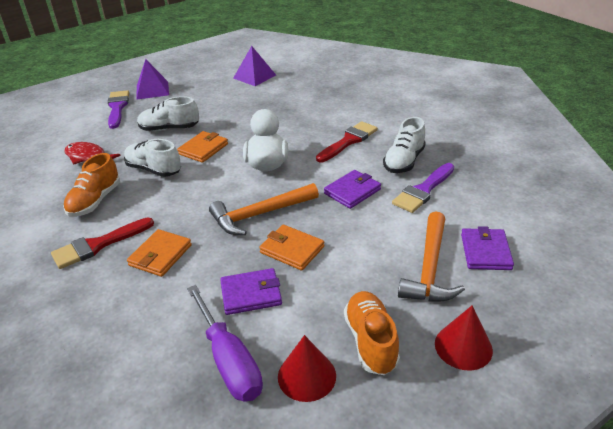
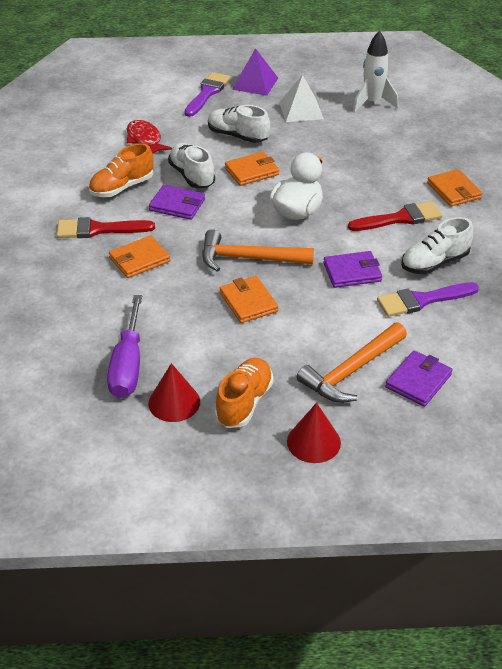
camera: 30 degrees right, 5 degrees up
(205, 96) = (301, 110): none -> white pyramid
(251, 294) = (184, 323): purple wallet -> purple wallet (177, 205)
(254, 76) = (372, 103): purple pyramid -> white rocket
(366, 110) = (453, 191): none -> orange wallet

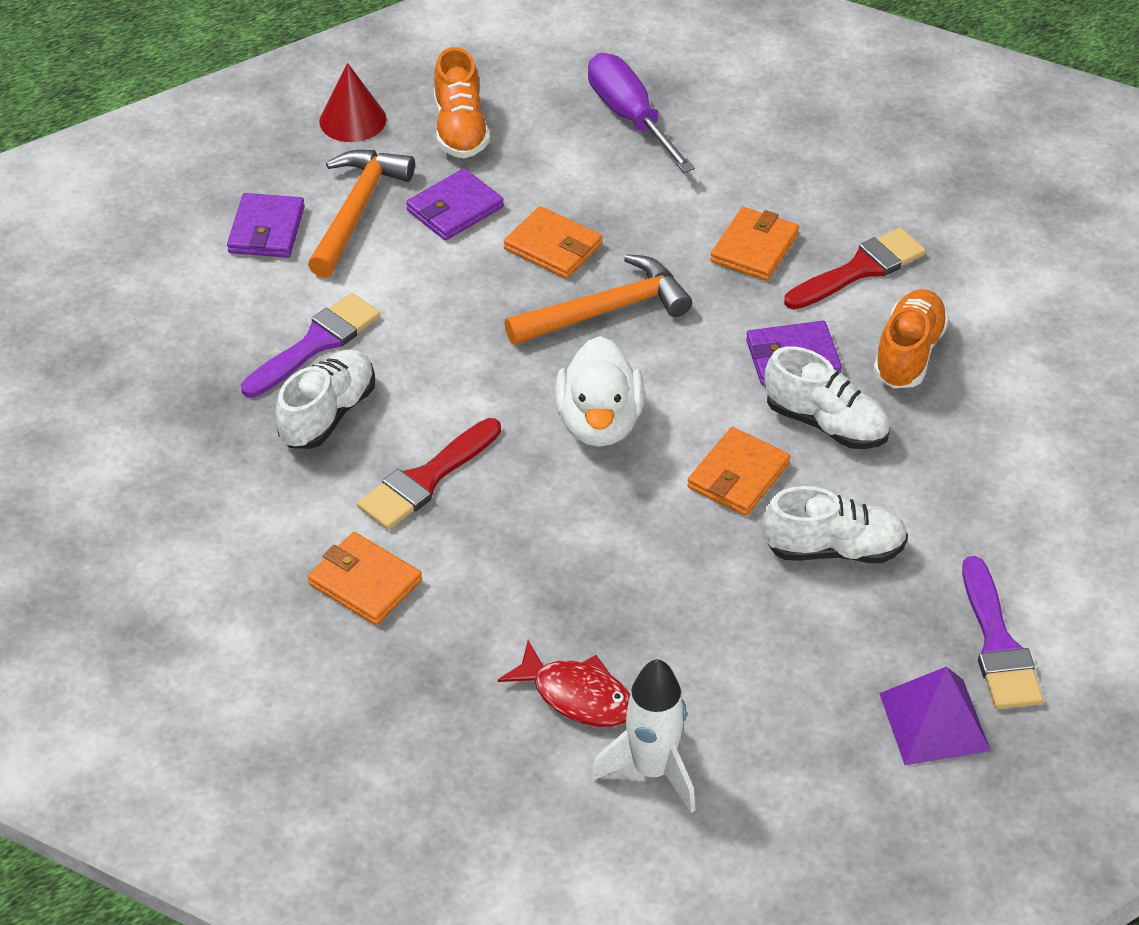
camera: 150 degrees right, 5 degrees up
(145, 140) = (981, 468): red fish -> red fish (577, 695)
(174, 402) = (539, 100): red cone -> none
(301, 110) = (777, 678): white pyramid -> none
(352, 272) = (442, 348): purple wallet -> purple wallet (455, 209)

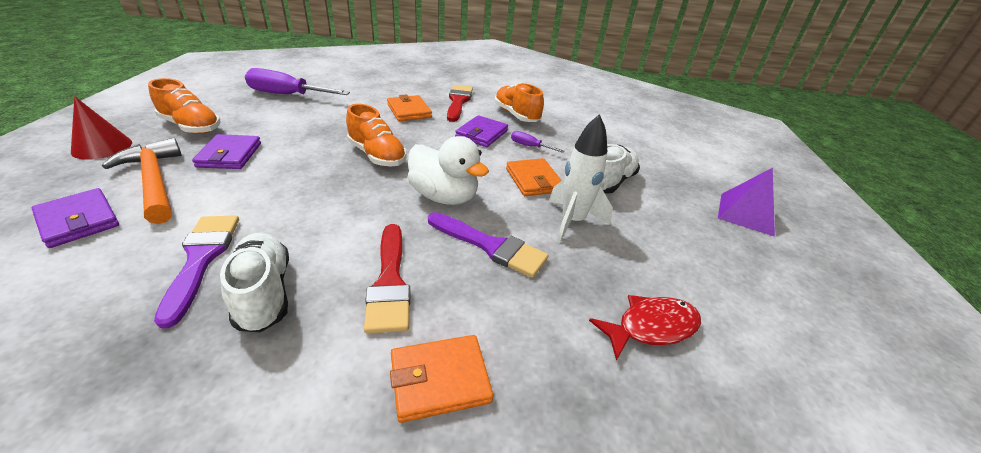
camera: 55 degrees left, 10 degrees down
(553, 247) = (313, 146): orange wallet -> none
(605, 310) = (377, 156): orange hammer -> orange shoe
(652, 770) = (741, 331): white rocket -> white rocket (572, 221)
(826, 423) = (530, 146): white shoe -> purple screwdriver
(997, 644) = (703, 176): purple brush -> purple brush (490, 246)

